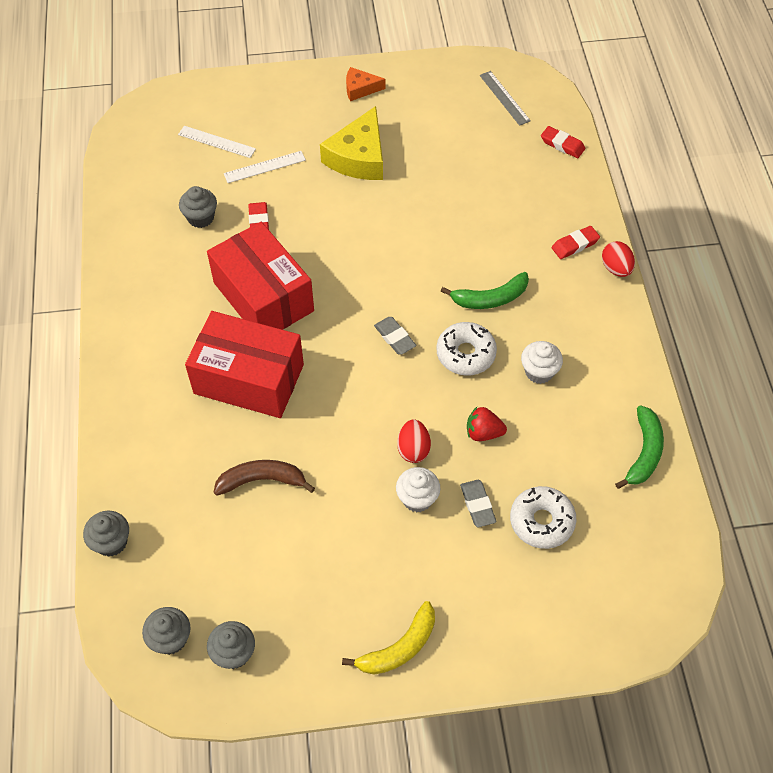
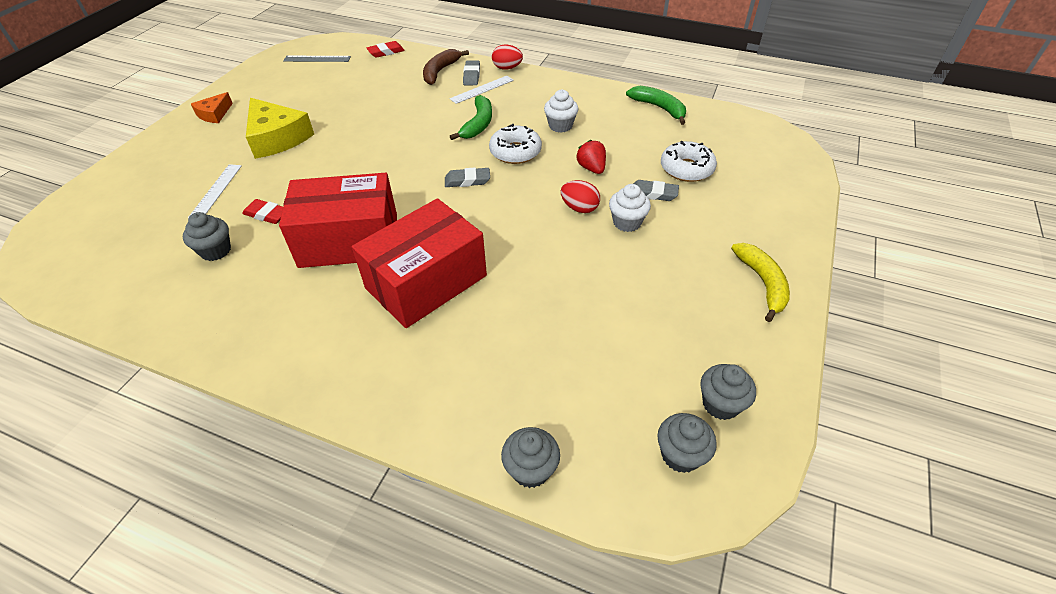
camera: 60 degrees left, 10 degrees down
(216, 142) = (148, 210): white ruler -> white ruler (482, 89)
(262, 480) = (542, 312): brown banana -> brown banana (440, 71)
(483, 433) = (591, 168): red strawberry -> red strawberry turned 120 degrees clockwise
(575, 245) = (471, 76): red eraser -> grey eraser

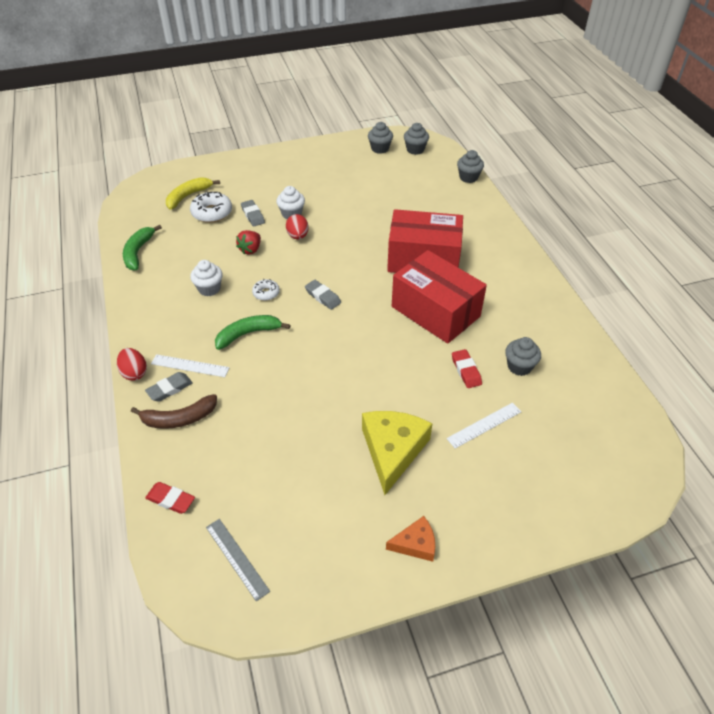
camera: 130 degrees left, 0 degrees up
(515, 152) = (266, 293): white donut -> white donut, size x0.58
(762, 283) = (292, 159): yellow banana -> yellow banana (188, 196)

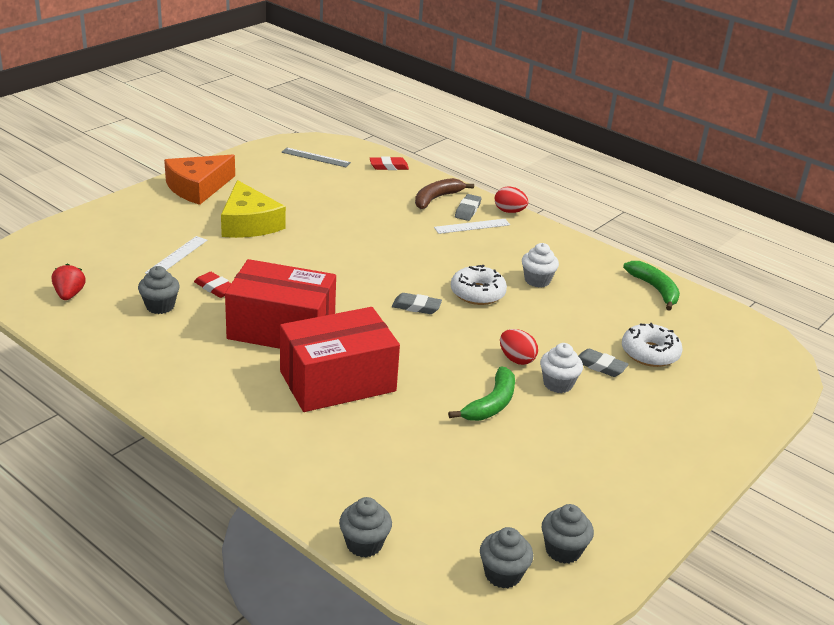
camera: 145 degrees right, 15 degrees down
(188, 196) = (707, 363): yellow banana -> none
(248, 334) = (452, 258): green banana -> green banana (491, 404)
(250, 250) = (548, 327): red strawberry -> red strawberry (69, 295)
(266, 293) = (477, 293): white donut -> white donut, size x1.71
(415, 544) = (198, 187): orange cheese -> orange cheese, size x1.86

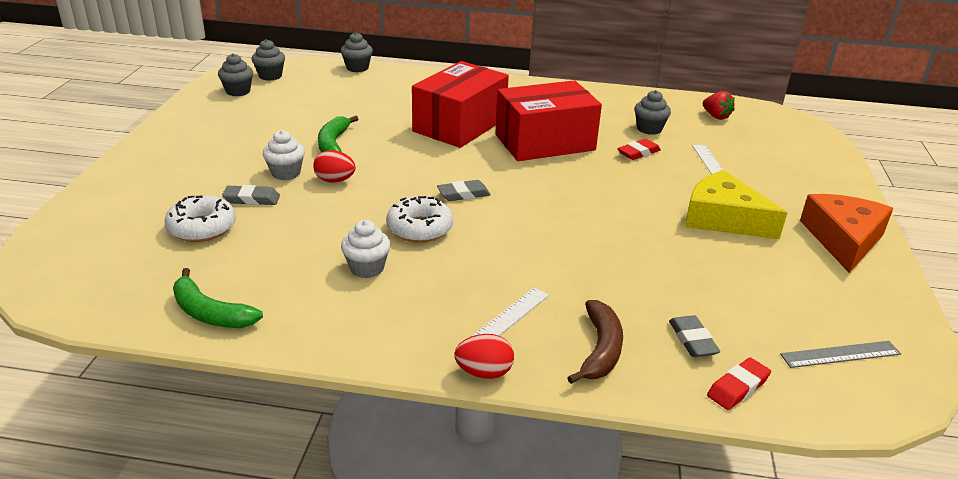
camera: 150 degrees right, 0 degrees up
(215, 288) = (638, 153): red eraser -> red eraser turned 45 degrees counterclockwise
(467, 210) = (539, 346): grey eraser -> grey eraser (692, 340)

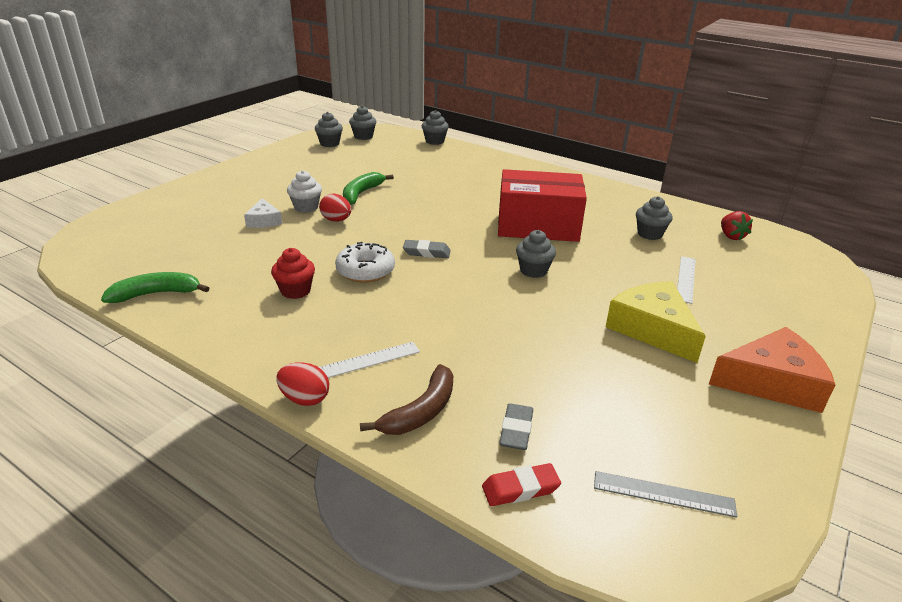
camera: 25 degrees right, 0 degrees up
(202, 228) = (211, 233): white donut -> none
(210, 313) = (156, 294): green banana -> green banana turned 105 degrees clockwise
(252, 199) = (264, 221): grey eraser -> white cheese
(367, 268) = (295, 291): white cupcake -> red cupcake
(460, 125) = (476, 198): red box -> none
(580, 189) = (533, 270): none -> grey cupcake
(638, 153) = (619, 252): red eraser -> none
(843, 239) = (772, 382): orange cheese -> orange cheese turned 45 degrees clockwise

